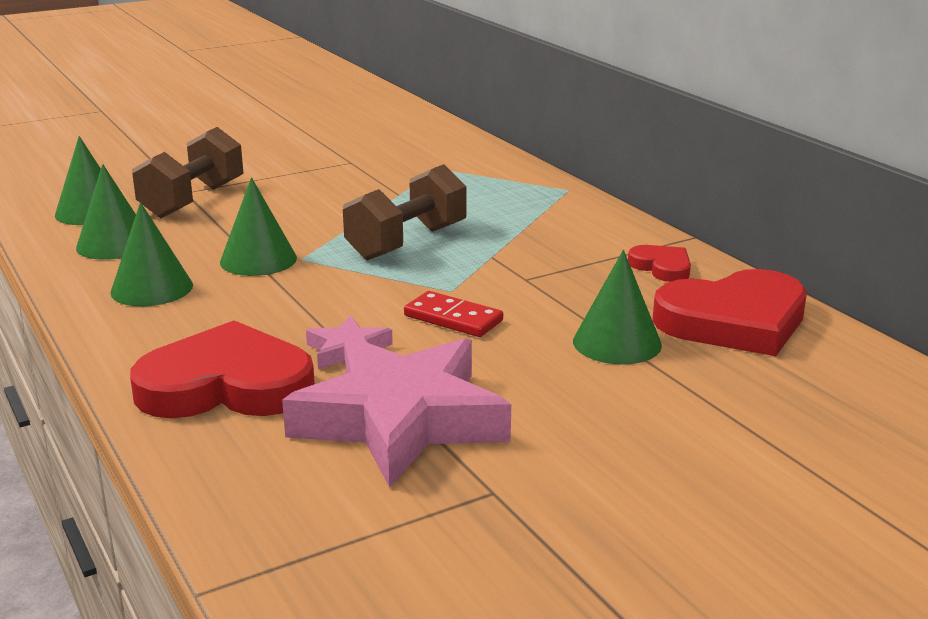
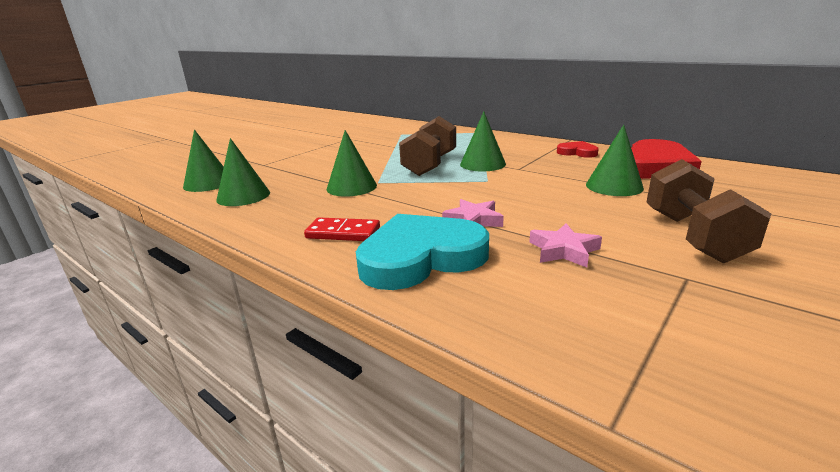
camera: 20 degrees left, 0 degrees up
(152, 288) = (297, 214): green cone -> green cone (482, 164)
(192, 200) = (273, 167): brown dumbbell -> brown dumbbell (693, 236)
(226, 385) = (421, 257): red heart -> turquoise heart
(400, 420) = (563, 250): pink star -> pink star, size x0.44
(453, 318) = (509, 192): red domino -> red domino (343, 233)

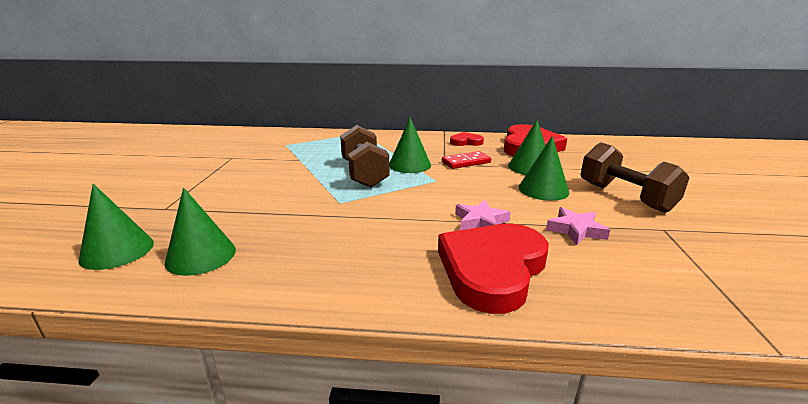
camera: 35 degrees left, 0 degrees up
(343, 233) = (388, 267): red domino -> red domino (466, 162)
(351, 187) = (320, 214): green cone -> green cone (543, 189)
(421, 257) = (492, 269): turquoise heart -> red heart

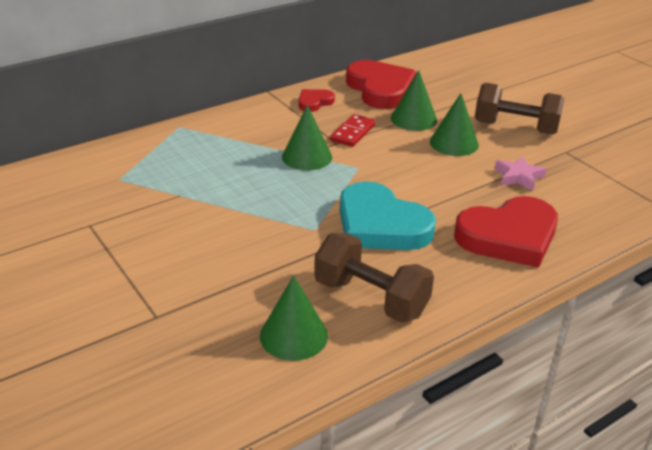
camera: 40 degrees left, 10 degrees up
(117, 251) = (209, 373): green cone -> none
(364, 174) = (282, 186): brown dumbbell -> brown dumbbell (371, 298)
(390, 217) = (380, 225): none -> turquoise heart
(480, 221) = (451, 198): pink star -> none
(492, 269) = (508, 236): red heart -> red heart turned 105 degrees counterclockwise

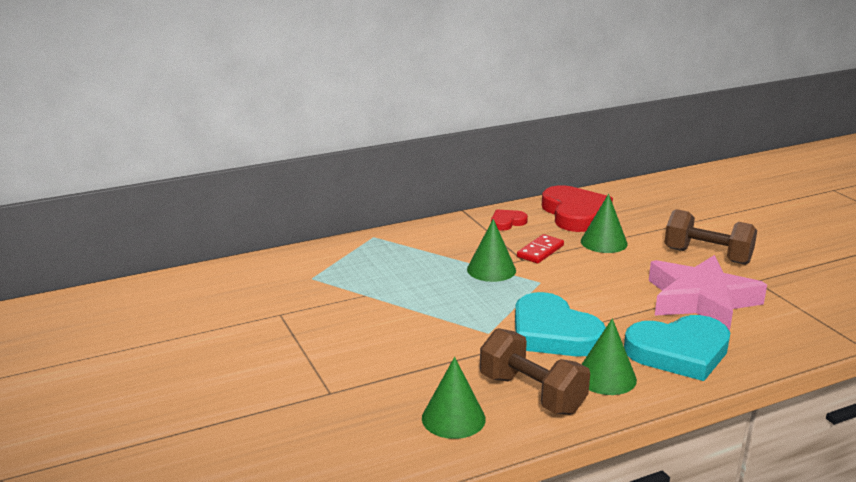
camera: 10 degrees right, 10 degrees down
(454, 143) = (640, 266): green cone -> green cone (606, 377)
(508, 236) = (679, 352): red heart -> turquoise heart
(518, 177) = (701, 300): pink star -> pink star, size x2.28

